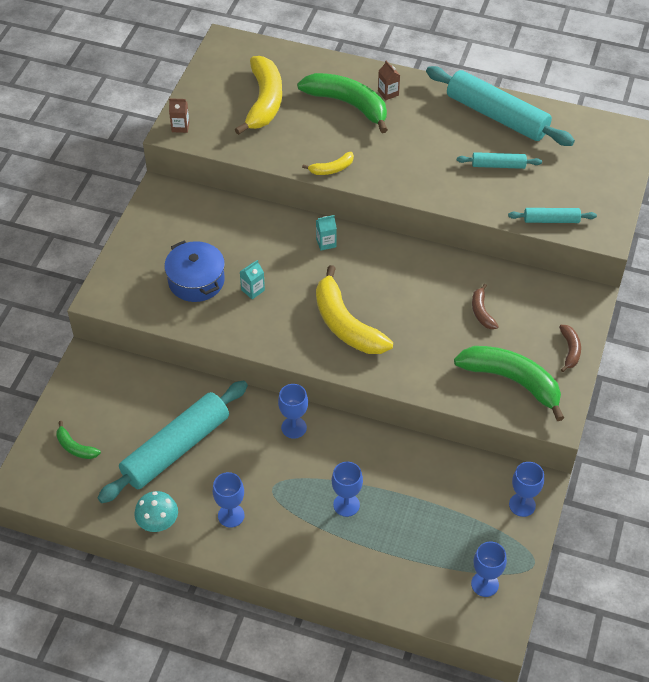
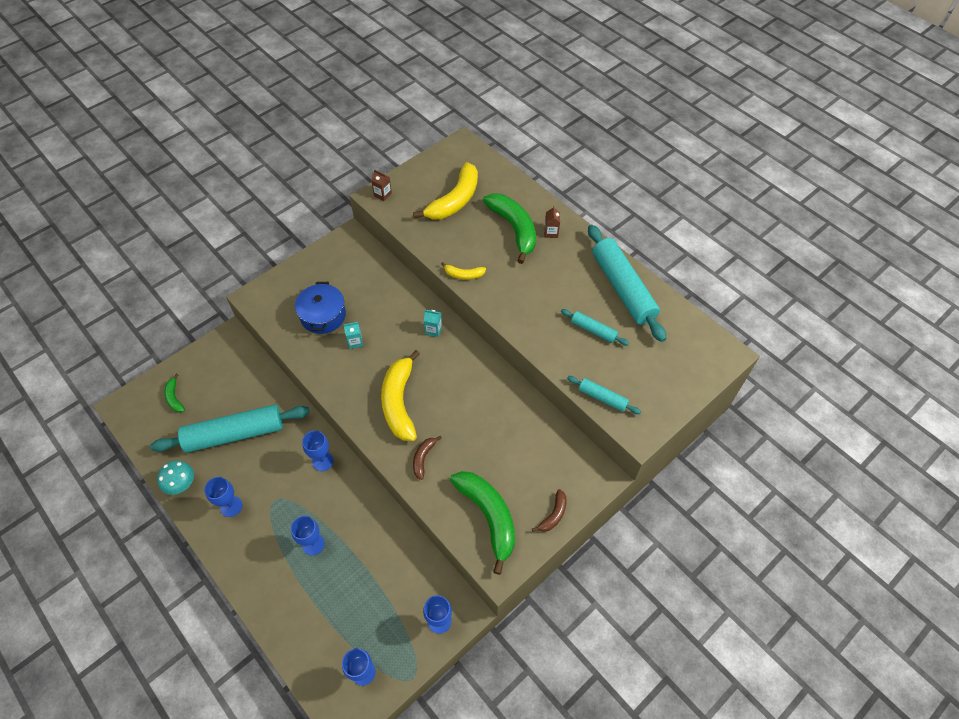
camera: 30 degrees right, 5 degrees up
(482, 312) = (507, 444): brown banana -> brown banana (423, 458)

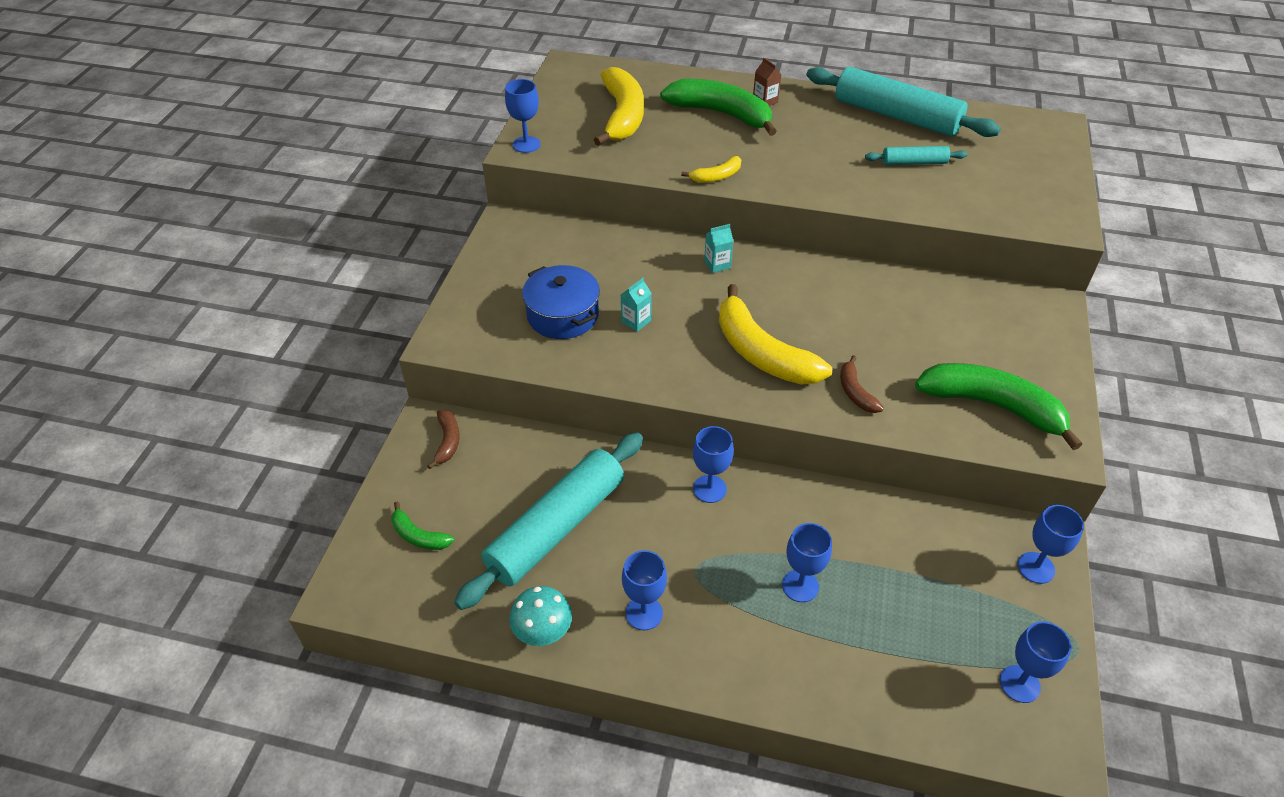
camera: 35 degrees left, 10 degrees down
(382, 194) = (526, 144): brown carton -> blue goblet
(553, 515) = (1052, 365): brown banana -> brown banana (447, 442)
(602, 398) = (996, 214): turquoise rolling pin -> none

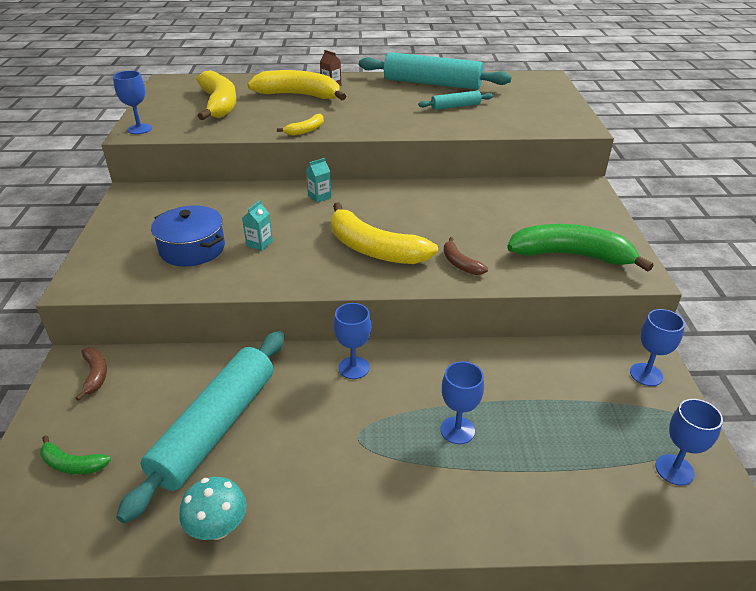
camera: 15 degrees left, 10 degrees down
(644, 613) = (318, 486): blue goblet -> none
(721, 114) = (299, 95): green banana -> yellow banana

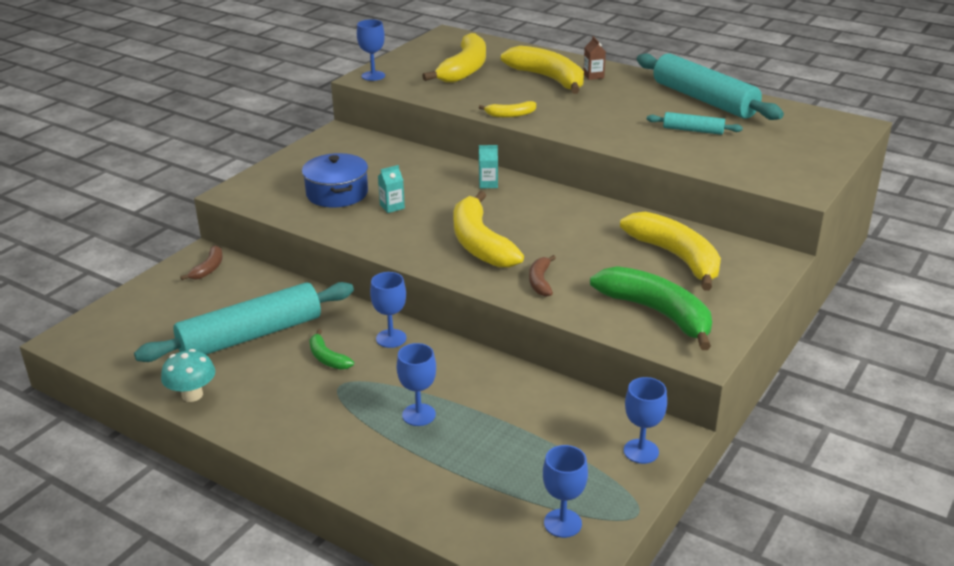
camera: 35 degrees right, 5 degrees down
(72, 464) = (145, 318): green banana -> green banana (327, 358)
(527, 208) = (676, 258): none -> yellow banana

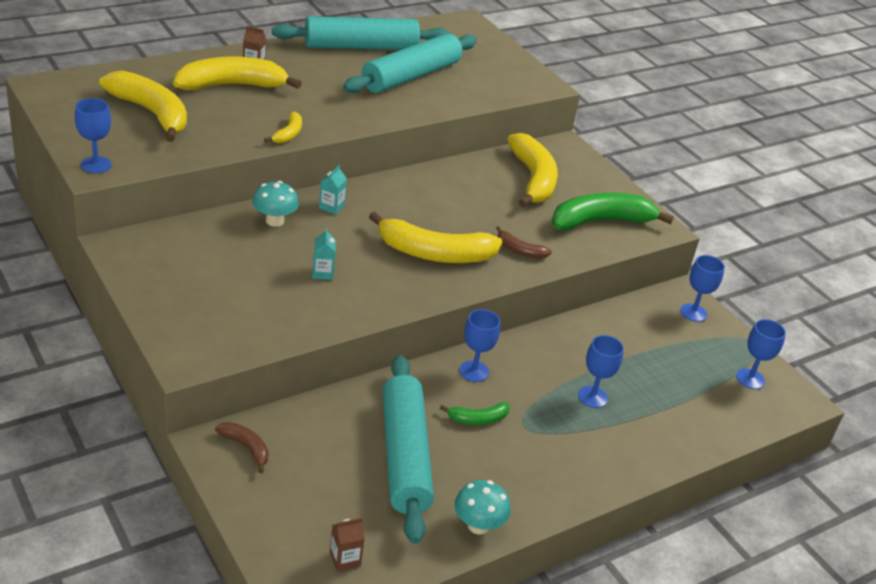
camera: 70 degrees left, 5 degrees up
(117, 343) = (345, 559): none -> brown carton
(337, 193) = (261, 294): blue pot -> none
(438, 170) = (274, 221): none -> turquoise mushroom
(676, 258) = (533, 179): yellow banana -> yellow banana turned 90 degrees clockwise
(693, 130) = (411, 76): turquoise rolling pin -> turquoise rolling pin, size x2.09

